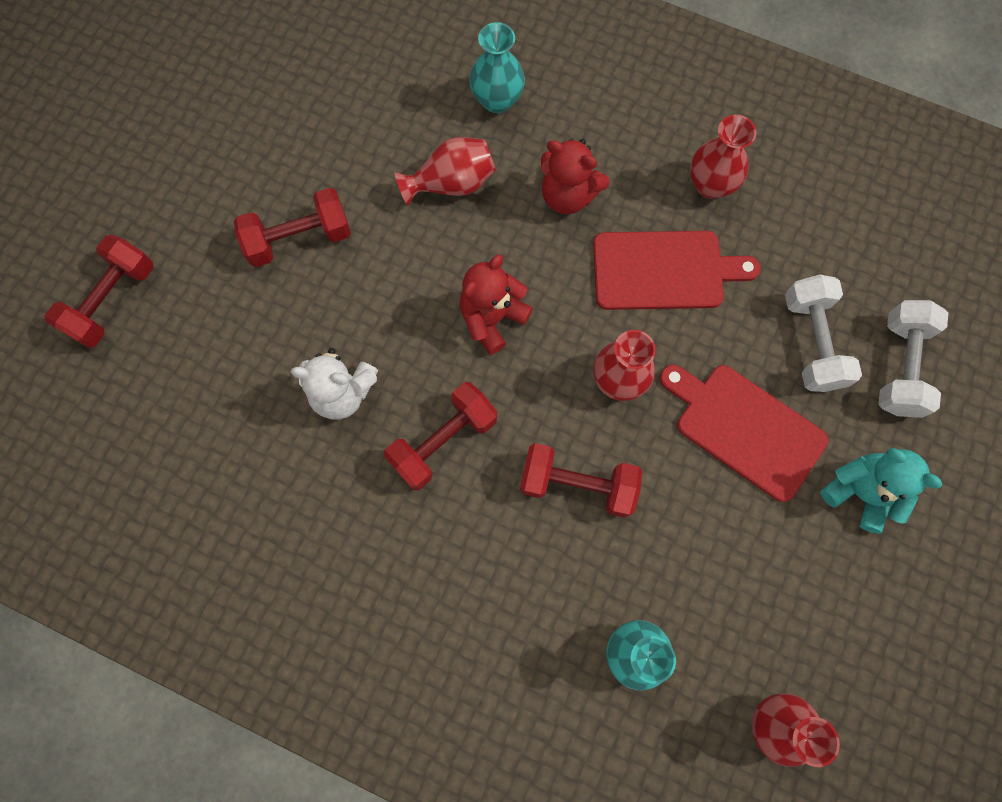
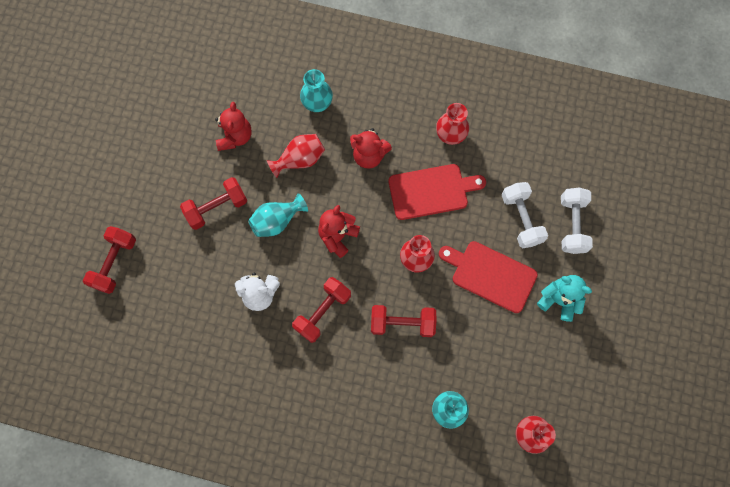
camera: 10 degrees left, 0 degrees up
(352, 131) = (235, 137): none -> red teddy bear
(395, 276) = (277, 221): none -> turquoise vase

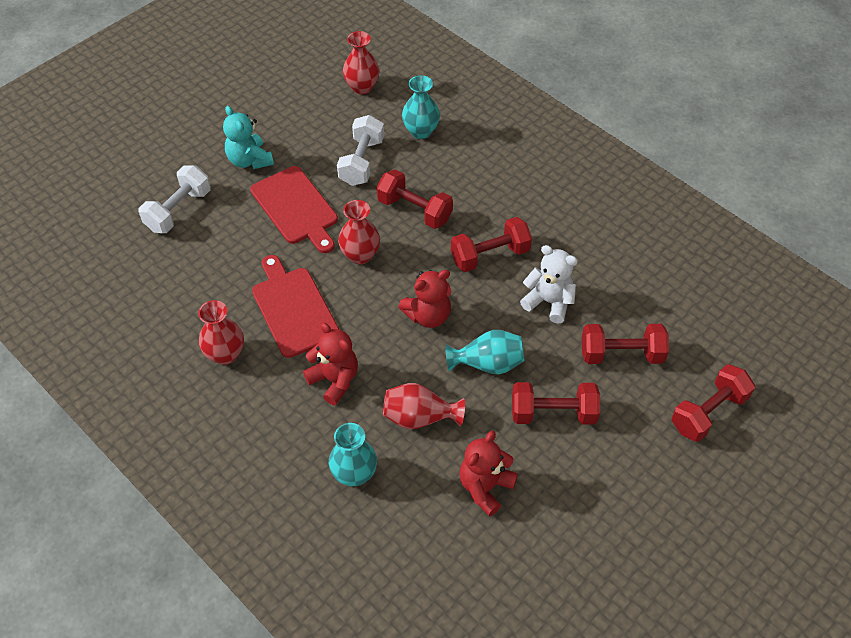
camera: 150 degrees left, 20 degrees down
(190, 277) = (621, 354): none -> red dumbbell
(431, 191) = (293, 309): red cutting board -> red cutting board turned 45 degrees clockwise
(521, 219) = (223, 239): white dumbbell -> white dumbbell (362, 162)

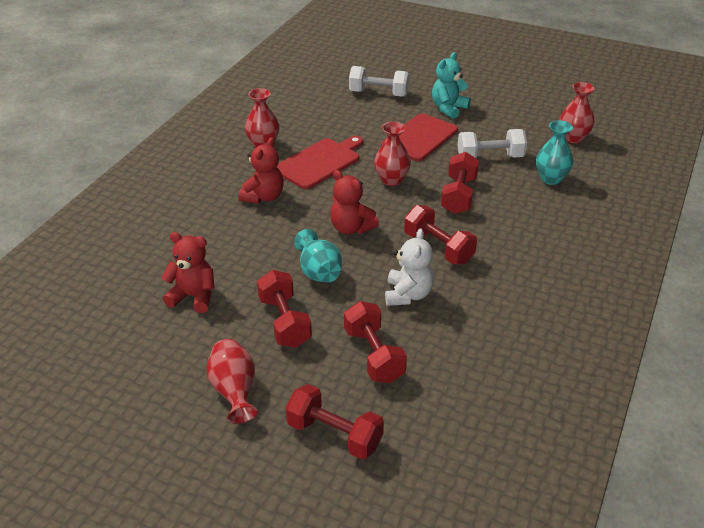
camera: 70 degrees right, 15 degrees down
(354, 474) = (183, 226): turquoise vase -> none
(419, 417) = (247, 246): red vase -> red vase (234, 391)

